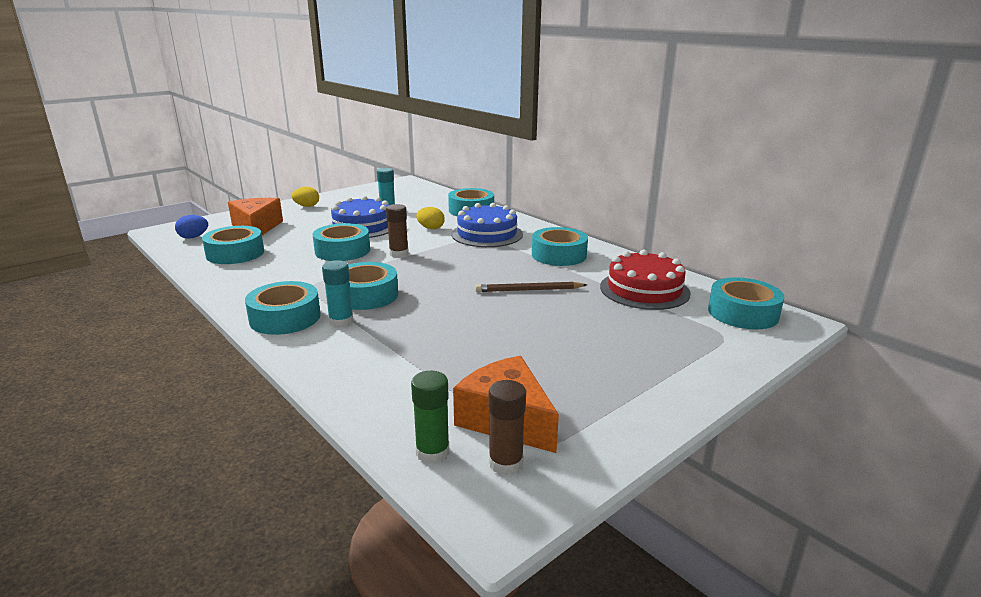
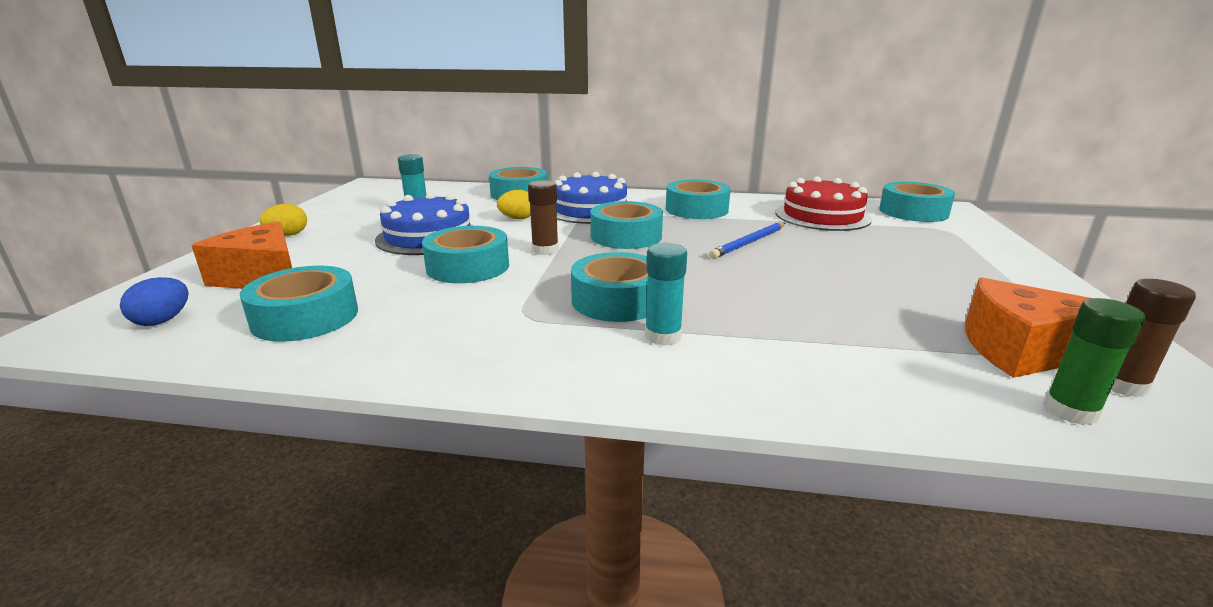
camera: 40 degrees left, 0 degrees up
(285, 318) = (586, 361): turquoise tape -> turquoise tape (626, 236)
(528, 290) = (749, 243): brown pencil -> blue pencil

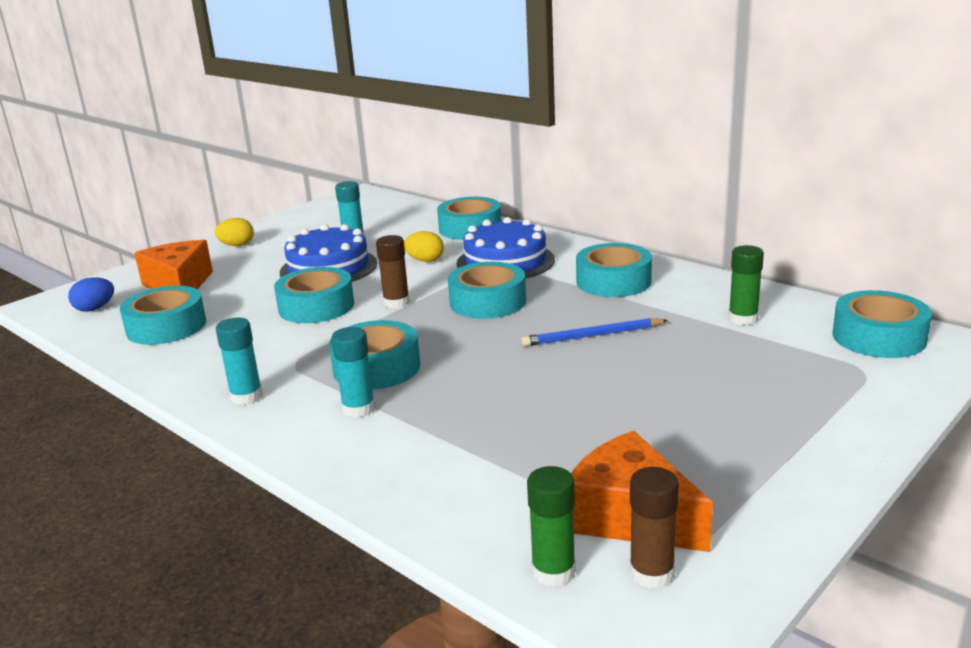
camera: 35 degrees right, 0 degrees up
(523, 357) = (246, 396): none -> turquoise glue stick
(822, 216) = (743, 319): red cake -> green glue stick

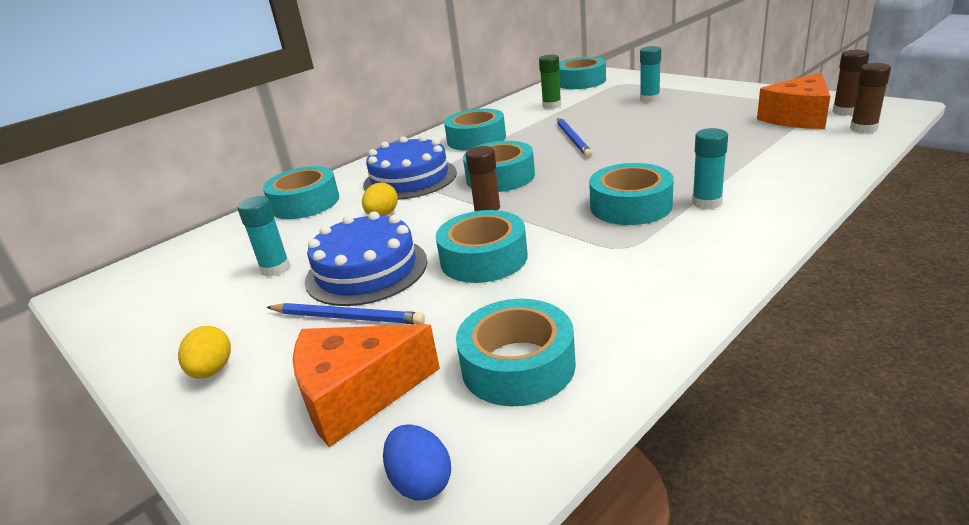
camera: 85 degrees left, 5 degrees up
(246, 396) = (701, 259): turquoise glue stick -> turquoise glue stick (649, 99)
(266, 271) = (347, 317): none -> blue pencil
(553, 571) = (863, 128): green glue stick -> brown glue stick

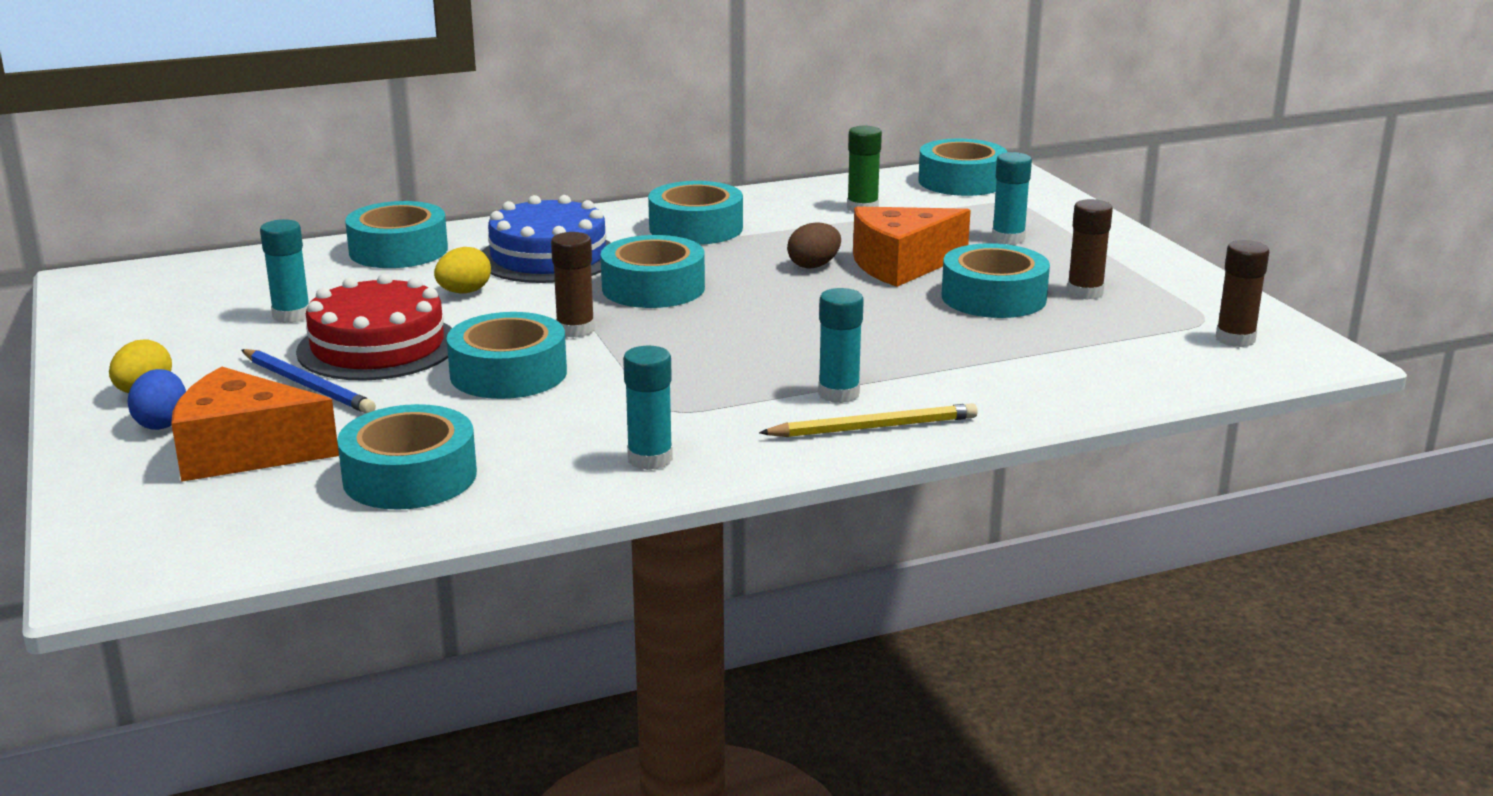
camera: 20 degrees right, 5 degrees down
(366, 270) = (378, 346): blue cake -> red cake
(421, 482) = (225, 528): blue egg -> blue egg (162, 423)
(573, 139) = (814, 266): blue pencil -> brown egg
(630, 206) = (747, 369): turquoise tape -> turquoise tape (993, 297)
(666, 286) = (650, 459): none -> turquoise glue stick
(761, 216) = (873, 427): none -> yellow pencil
(797, 117) = (1154, 327): orange cheese -> orange cheese (901, 265)
(863, 128) = (1208, 369): brown glue stick -> brown glue stick (1085, 292)

